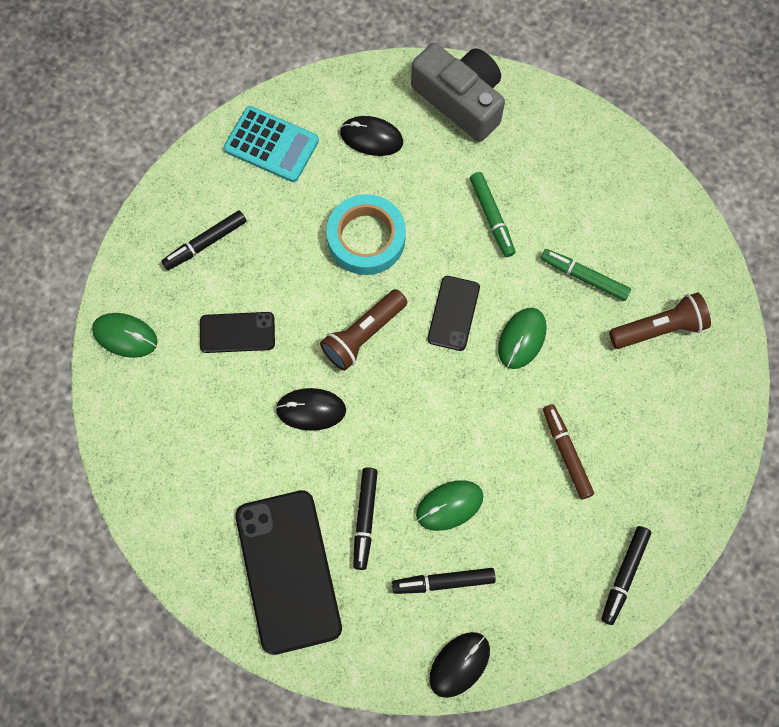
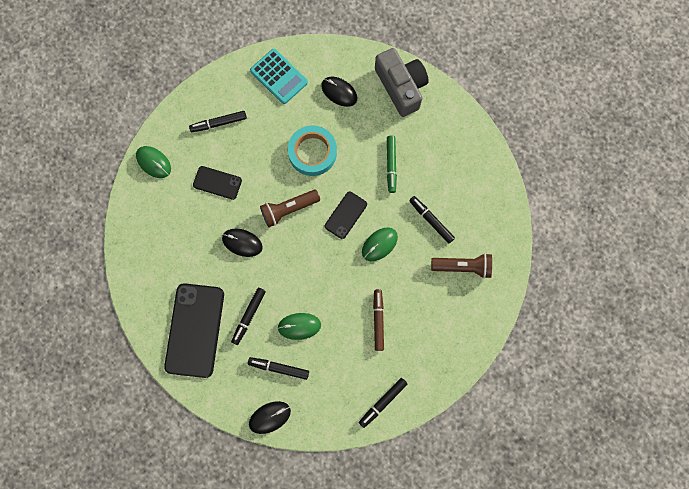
camera: 20 degrees right, 5 degrees up
(584, 277) = (431, 220): green marker -> black marker

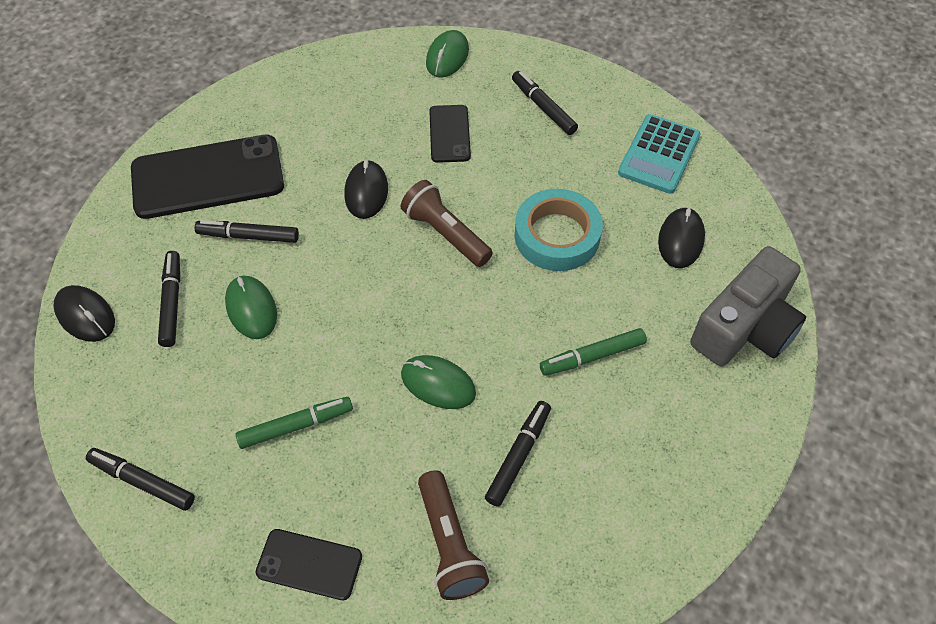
camera: 70 degrees right, 20 degrees down
(346, 215) = (470, 316): black phone -> black phone (309, 564)
(378, 320) = (296, 426): brown marker -> green marker

